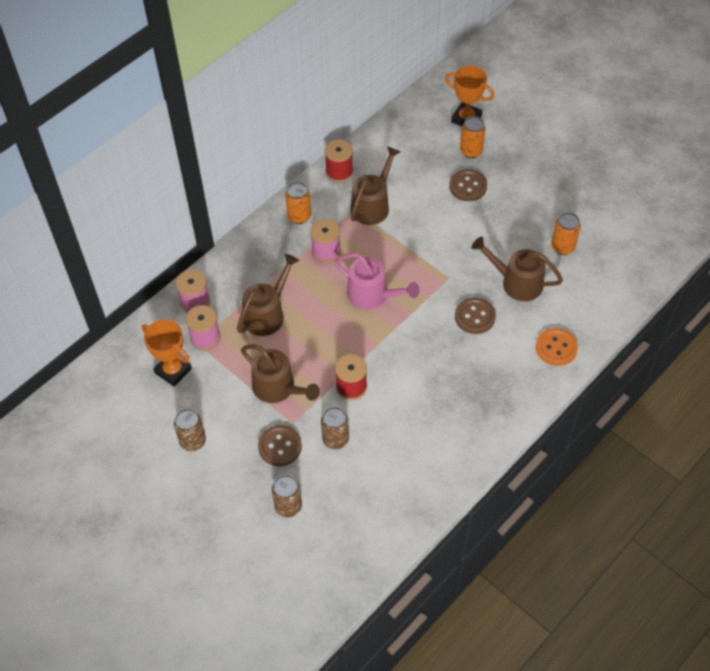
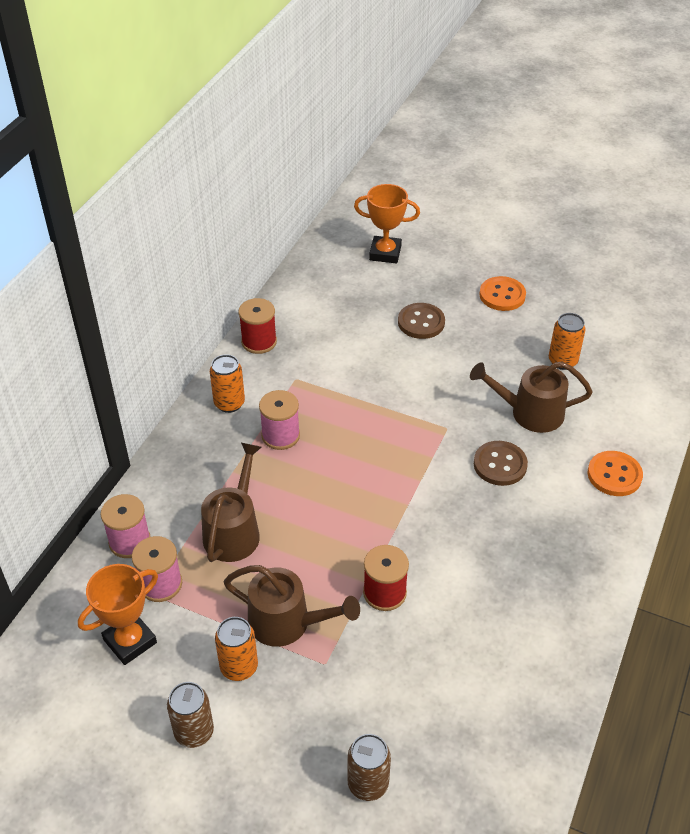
camera: 20 degrees left, 10 degrees down
(173, 371) = (130, 641): orange trophy -> orange trophy turned 60 degrees counterclockwise
(280, 446) = (321, 701): brown button -> none
(335, 439) = (394, 669): brown can -> none
(372, 205) = (316, 369): brown watering can -> none
(373, 295) = (362, 472): pink watering can -> none
(471, 151) = (407, 285): orange can -> orange can (239, 667)
(542, 179) = (502, 295): none -> orange button

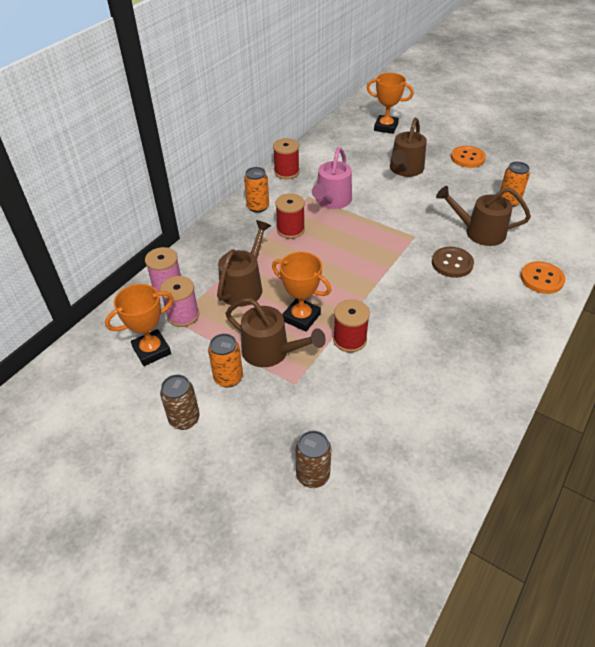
camera: 10 degrees right, 0 degrees up
(280, 435) = (290, 230): pink spool -> red spool
(317, 568) = (301, 317): none -> orange trophy
(329, 384) = (332, 201): none -> pink watering can
(421, 322) = (405, 170): brown button -> brown watering can

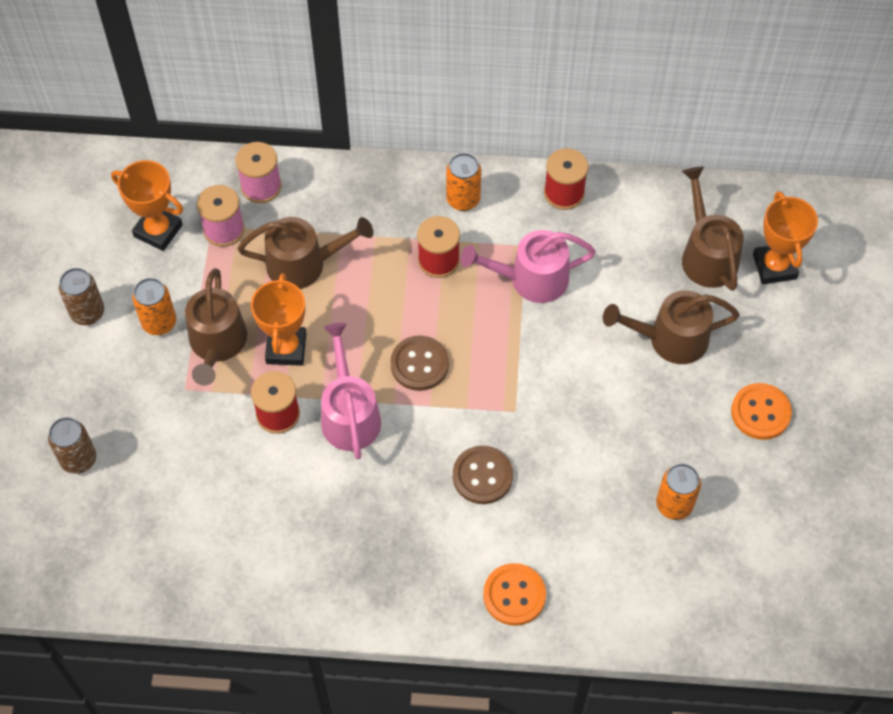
camera: 60 degrees right, 15 degrees up
(357, 262) = (419, 364): none -> brown button
(372, 305) = (349, 414): none -> pink watering can
(479, 232) = (573, 488): brown watering can -> brown watering can (706, 254)

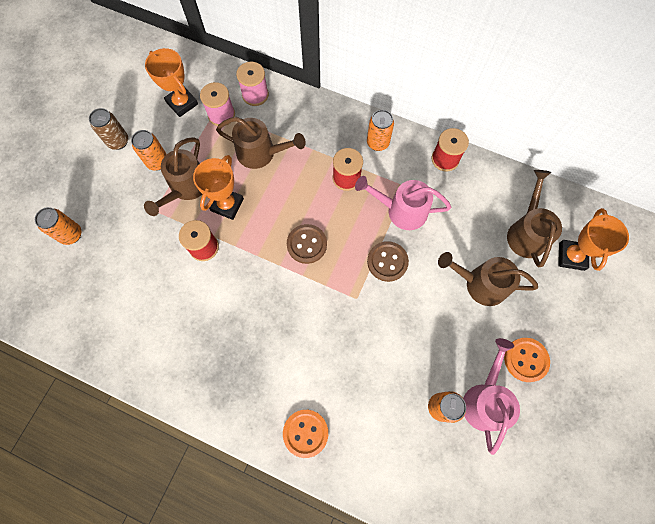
camera: 20 degrees right, 10 degrees up
(79, 459) = (71, 234): brown can -> orange can
(349, 414) = (248, 263): pink watering can -> pink watering can (484, 399)
(482, 476) = (317, 337): brown button -> brown button (387, 262)

